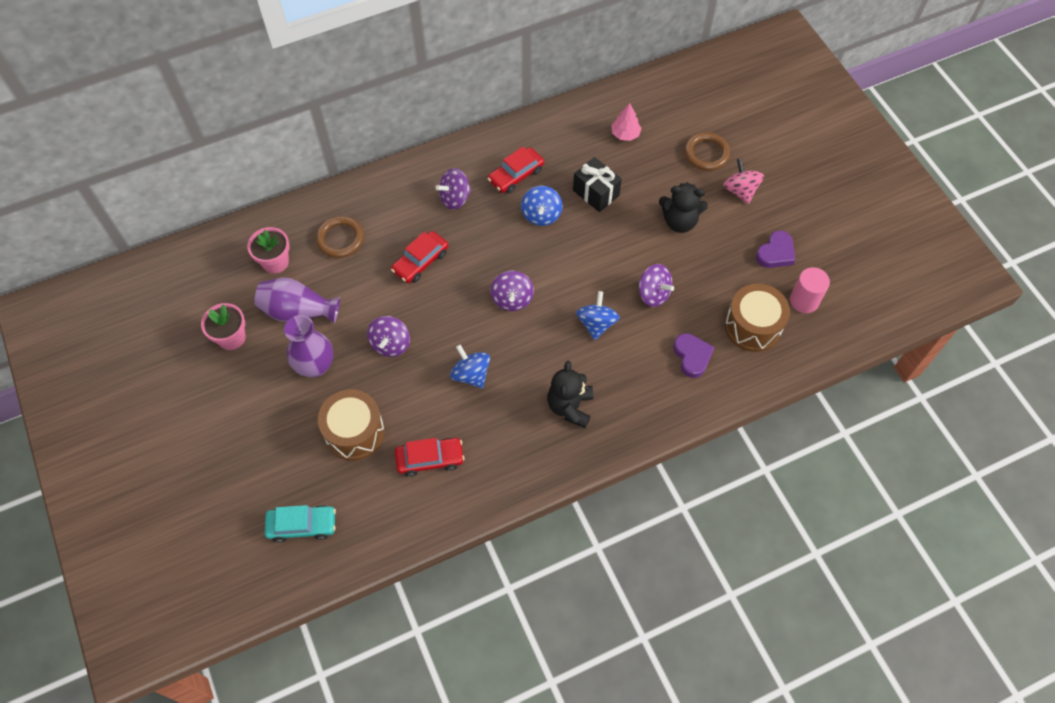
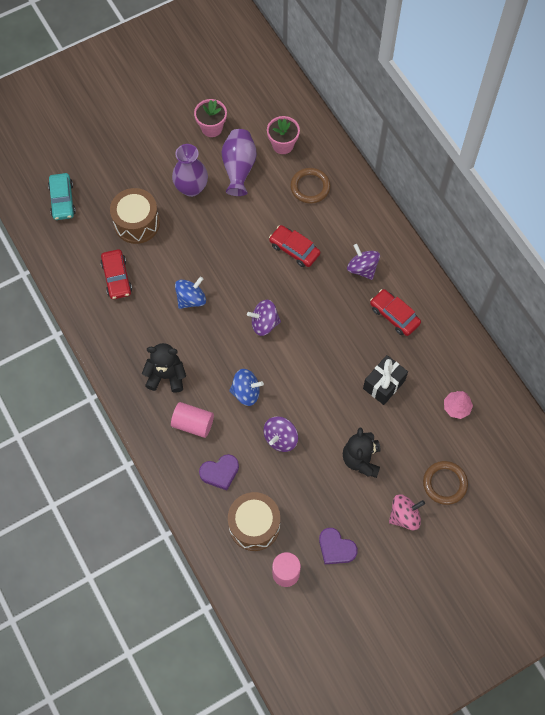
camera: 85 degrees right, 5 degrees up
(390, 344) = (214, 237): purple spinning top -> none
(541, 215) = (353, 340): blue spinning top -> none
(632, 381) = (193, 423): none -> pink cylinder

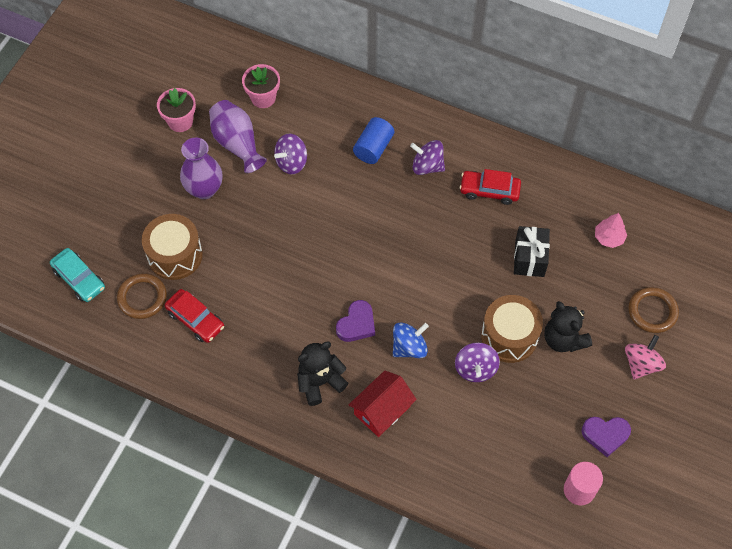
camera: 35 degrees left, 5 degrees down
(191, 299) = (287, 294): blue spinning top -> none
(193, 423) = (382, 410): pink cylinder -> red house
(220, 472) = (444, 439): purple heart -> purple heart (356, 324)
(254, 525) = (515, 466): brown drum -> brown drum (509, 336)
(264, 323) = (376, 272): purple spinning top -> purple spinning top (291, 162)
(294, 249) = (350, 187): red car -> none
(310, 187) = (320, 121): brown ring -> brown ring (142, 298)
(333, 230) = (373, 148): none -> blue cylinder

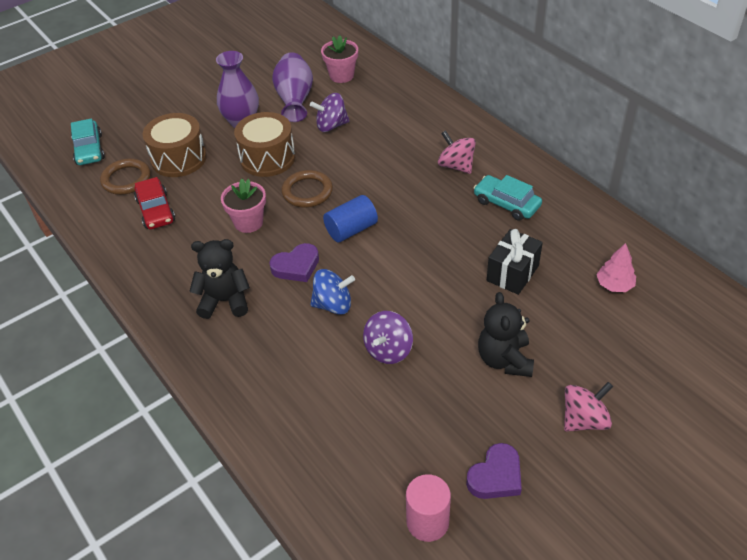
camera: 30 degrees right, 15 degrees down
(180, 121) = (260, 72): pink flower pot -> pink flower pot (248, 222)
(373, 148) = (414, 137): blue cylinder -> blue cylinder (351, 229)
(382, 410) = (265, 349): red house -> none
(427, 166) = (456, 166): purple spinning top -> pink spinning top
(489, 190) = (506, 203): red car -> turquoise car
(509, 336) = (445, 334): brown drum -> brown drum (267, 158)
(605, 435) = (496, 476): purple heart -> purple heart turned 75 degrees counterclockwise
(652, 311) = (628, 372): brown ring -> brown ring (307, 192)

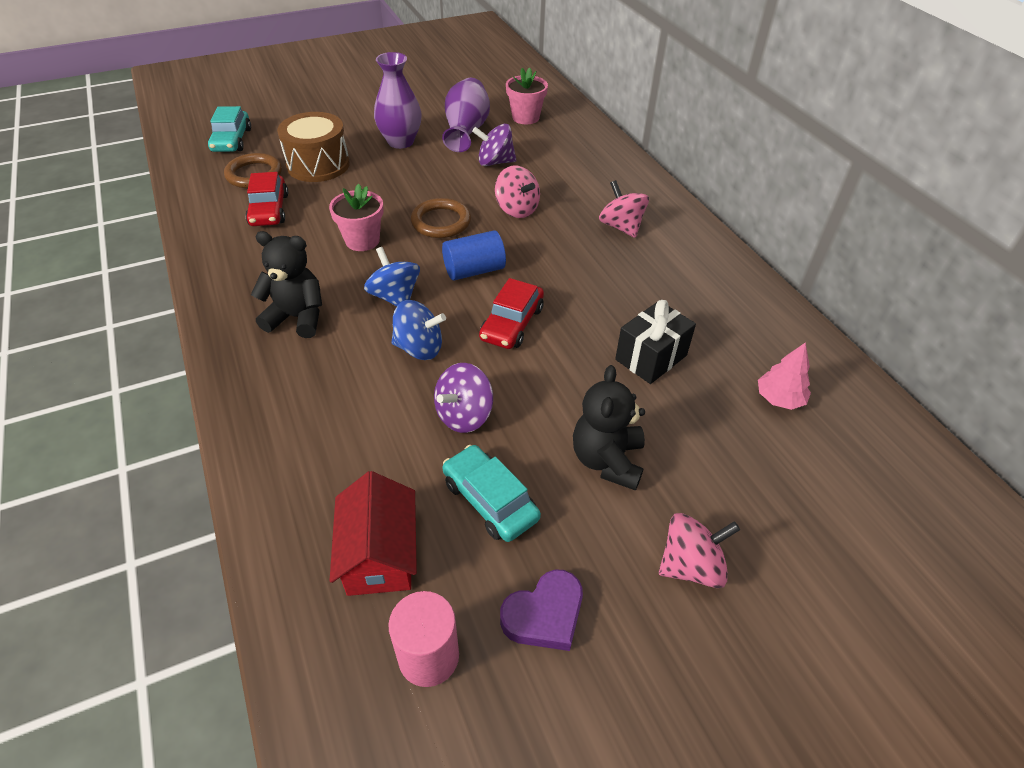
camera: 10 degrees right, 0 degrees up
(267, 158) = (412, 181): brown drum -> none
(296, 266) = (395, 297): purple heart -> blue spinning top
(366, 167) = (517, 209): none -> pink spinning top
(367, 464) = (380, 554): none -> red house
(398, 269) = (512, 323): none -> red car
(506, 203) = (668, 278): turquoise car -> turquoise car (490, 500)

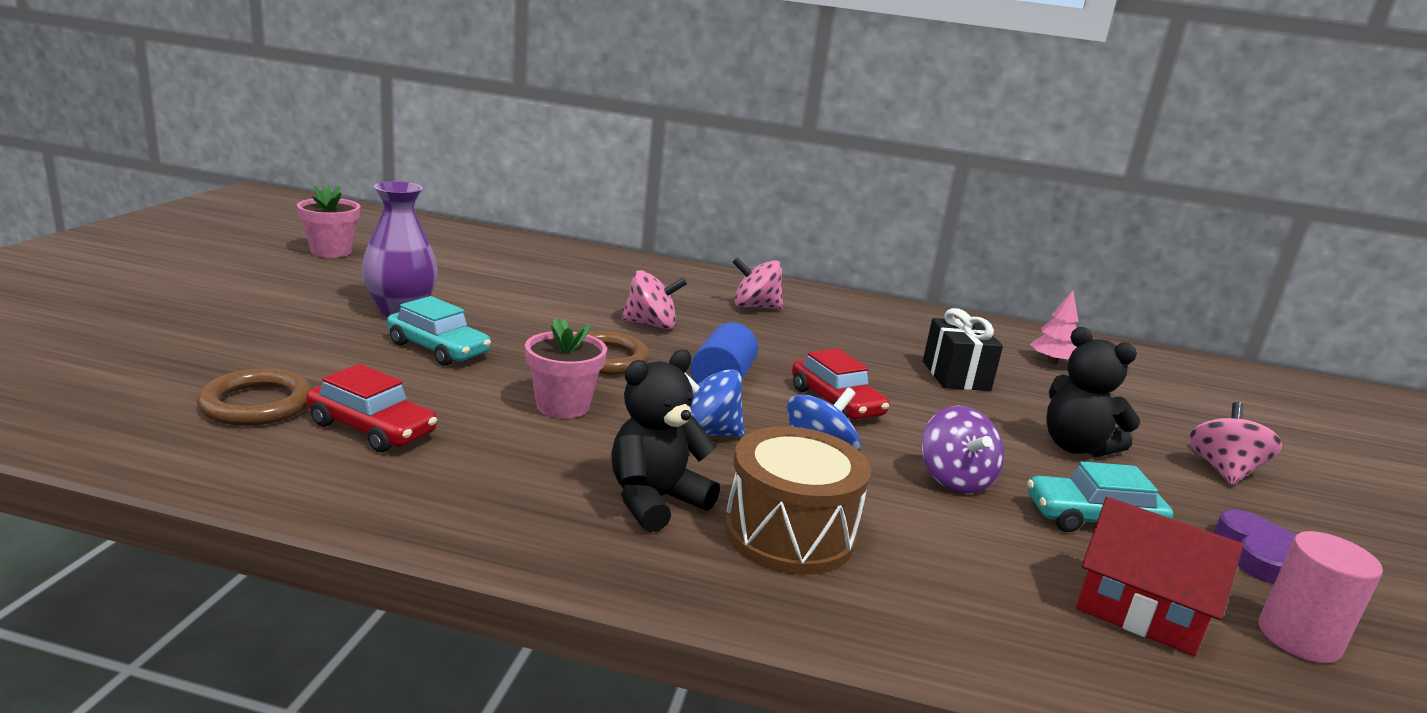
camera: 55 degrees left, 25 degrees down
(231, 140) = (118, 383): turquoise car -> turquoise car (438, 349)
(318, 165) = (337, 363): brown drum -> brown drum (789, 533)
(466, 131) = (458, 282): purple vase -> none
(495, 162) = (547, 297): purple spinning top -> none
(525, 117) = (496, 256): pink flower pot -> pink flower pot (331, 251)

